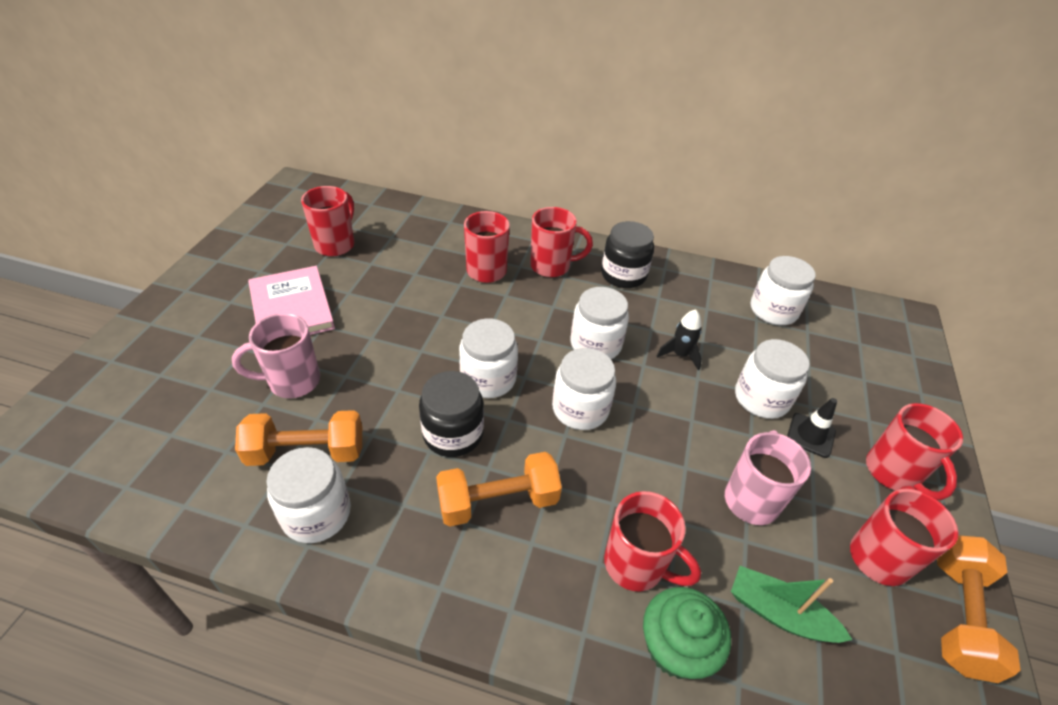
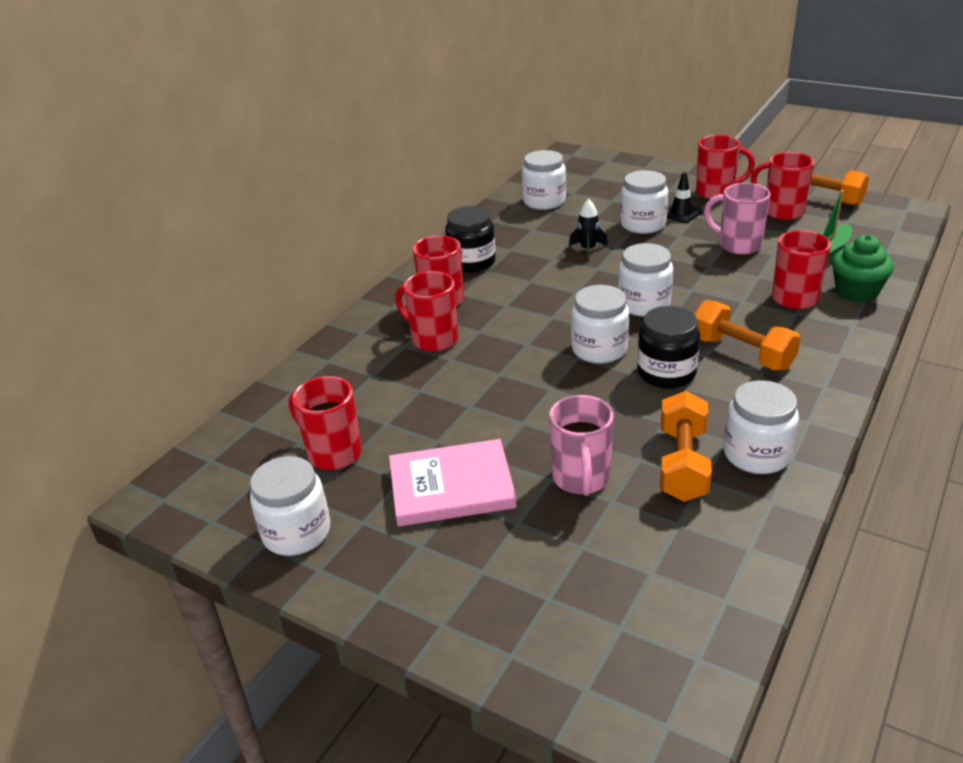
camera: 70 degrees left, 10 degrees down
(498, 501) = (741, 353): orange dumbbell -> orange dumbbell turned 45 degrees counterclockwise
(595, 344) = (566, 288): white jar -> white jar (296, 532)

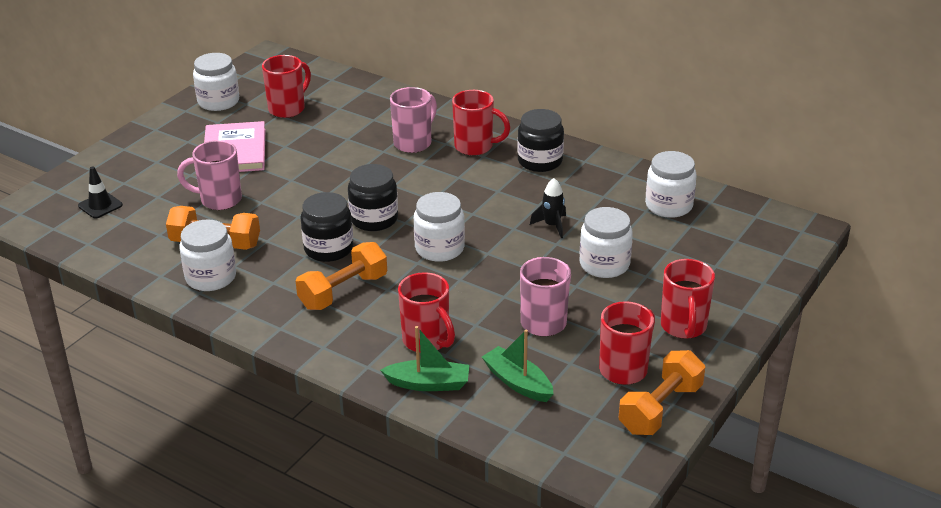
camera: 90 degrees right, 0 degrees up
(433, 339) = (414, 143): red mug -> pink mug
(599, 349) = (374, 219): white jar -> black jar
(681, 213) = (629, 293): black traffic cone -> black traffic cone (100, 205)
(856, 292) = (428, 384): green cupcake -> green boat

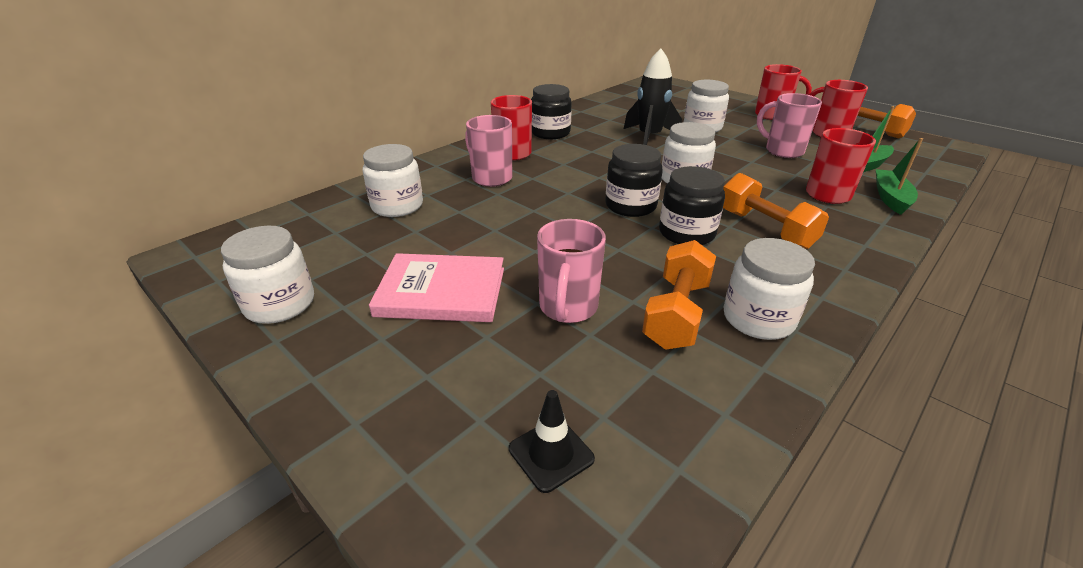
camera: 80 degrees left, 0 degrees up
(288, 109) = (356, 245): red mug -> none
(552, 225) = (649, 137): black rocket -> black rocket, size x1.77
(669, 205) = (626, 104): white jar -> white jar (397, 206)

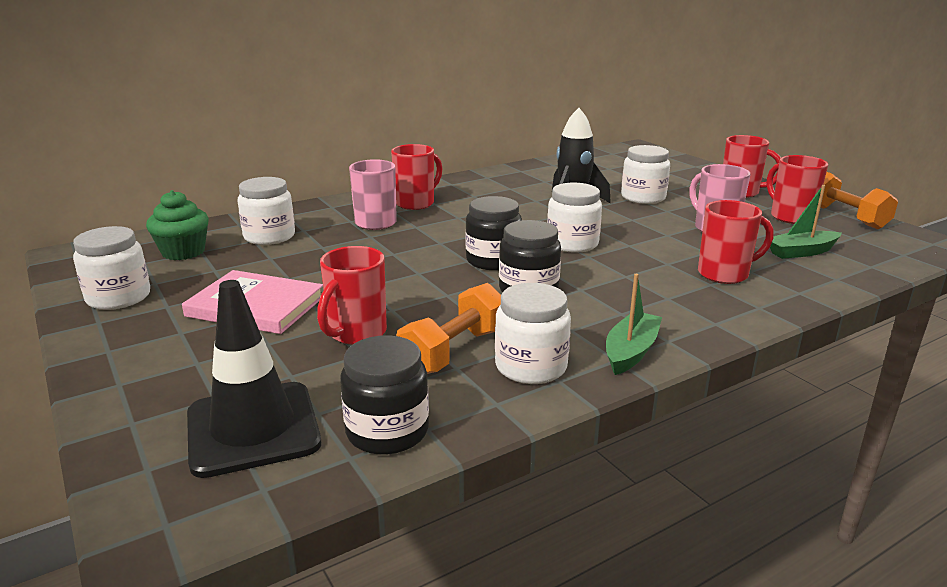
camera: 15 degrees right, 10 degrees down
(317, 236) = (183, 252): none -> green cupcake
(550, 133) = (469, 188): black jar -> black jar (387, 431)
(551, 454) = (253, 428): black traffic cone -> black traffic cone, size x2.04
(568, 308) = (356, 333): pink mug -> red mug
(765, 229) = (617, 296): orange dumbbell -> none
(890, 198) = (796, 285): green boat -> green boat (631, 352)

